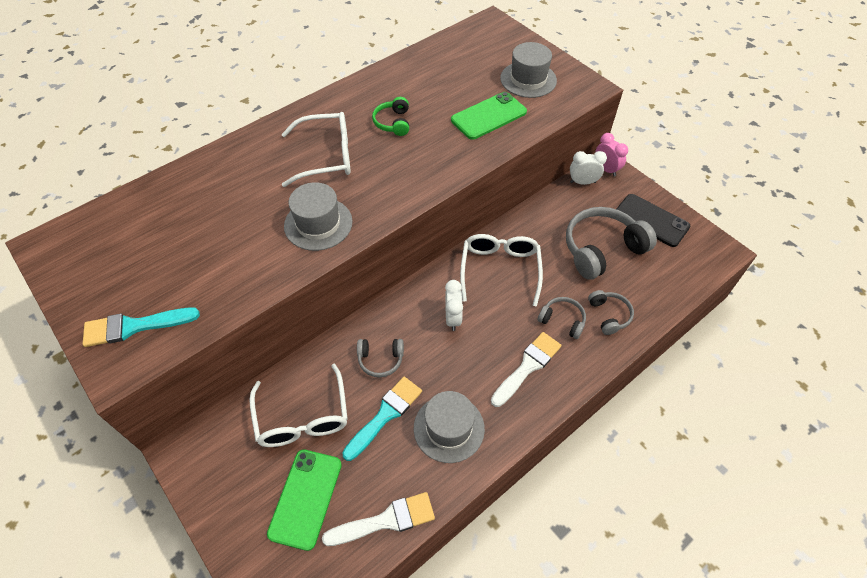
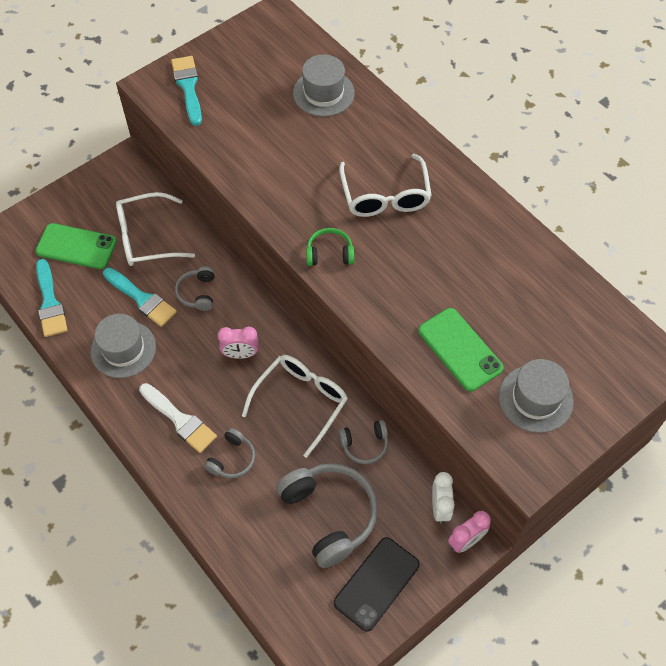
camera: 90 degrees right, 5 degrees up
(318, 224) = (293, 197): grey hat -> grey hat (323, 93)
(385, 520) = (50, 302): white brush -> turquoise brush
(393, 122) = (441, 253): green headphones -> green headphones (329, 253)
(453, 318) = (240, 354): white clock -> pink clock
(500, 269) = (301, 401): white glasses -> white glasses turned 60 degrees counterclockwise
(609, 315) = (236, 508): grey headphones -> grey headphones (364, 445)

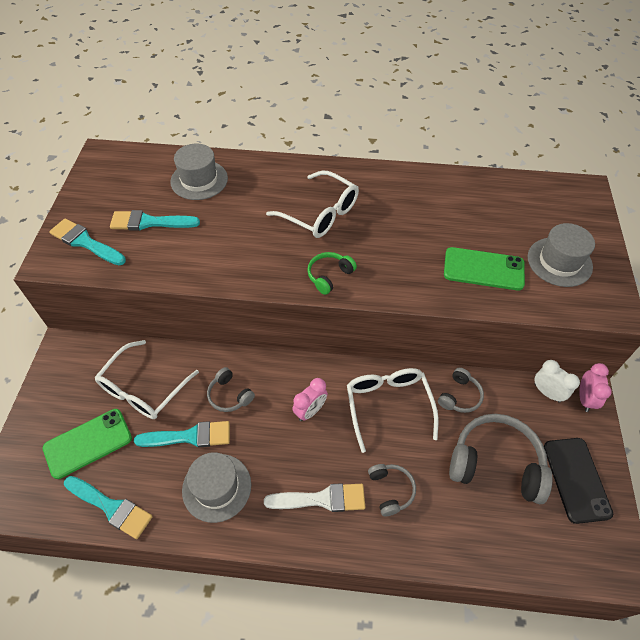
camera: 45 degrees left, 5 degrees down
(248, 104) = (149, 222): none -> turquoise brush

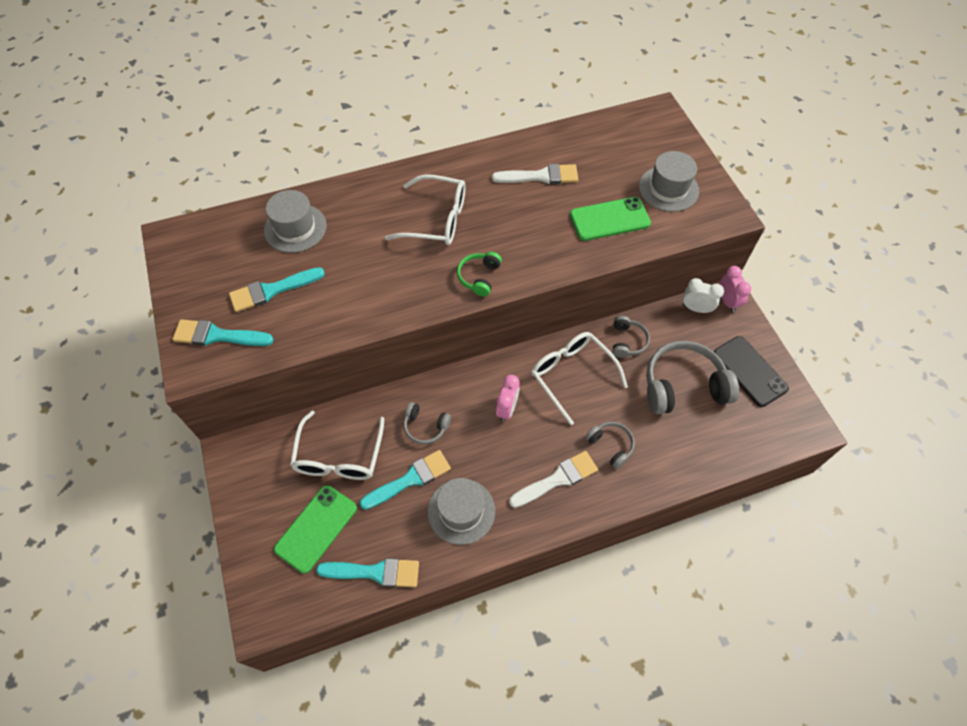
camera: 25 degrees left, 5 degrees up
(436, 209) = (540, 176): none -> white brush

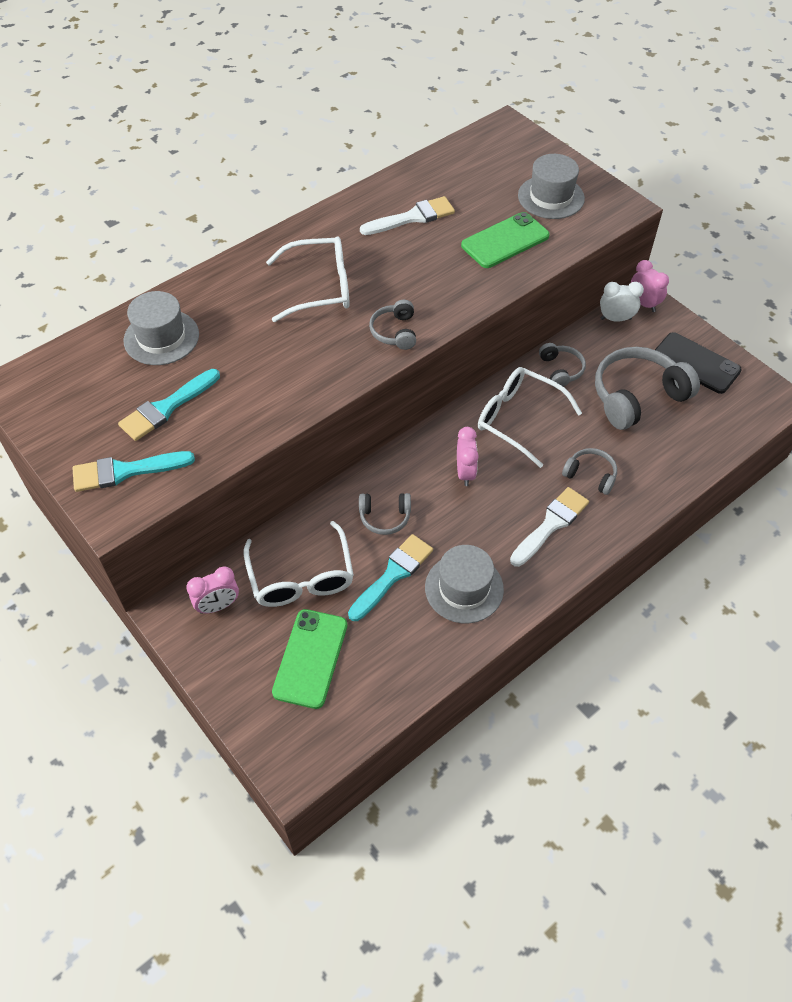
camera: 20 degrees left, 5 degrees down
(267, 458) = (218, 605): none -> pink clock
(375, 572) = (398, 680): turquoise brush -> none
(479, 277) = (395, 332): green headphones -> grey headphones

